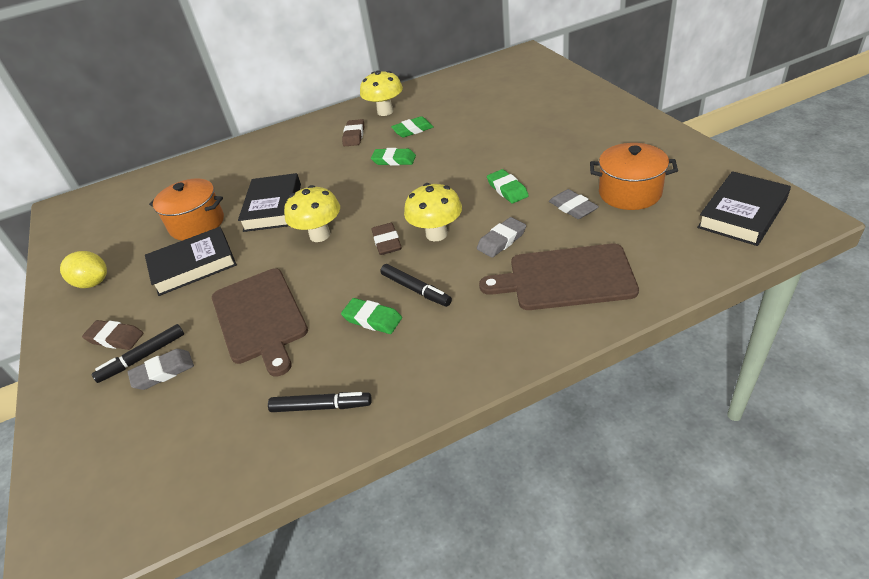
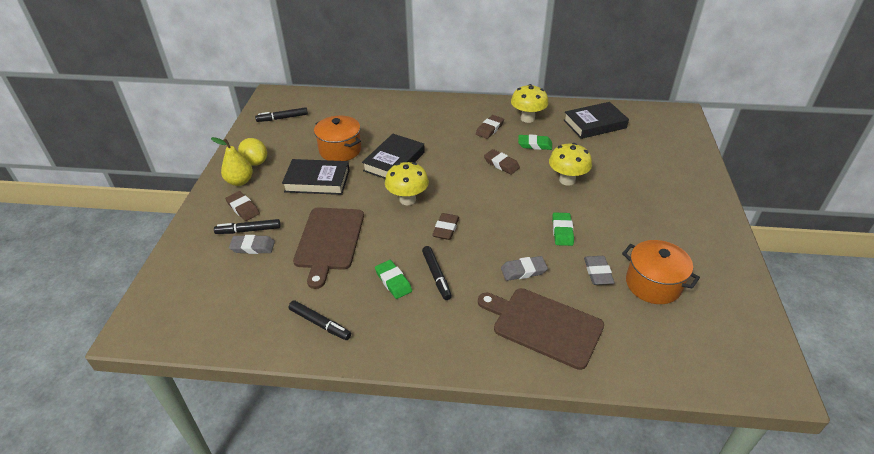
camera: 25 degrees right, 0 degrees up
(87, 312) = (240, 181): none -> yellow pear
(94, 224) = (282, 118): none -> black marker
(394, 160) = (501, 164): green eraser -> brown eraser
(436, 234) = (483, 241): yellow mushroom -> yellow mushroom (567, 180)
(742, 214) = (728, 351): black book -> black book (594, 124)

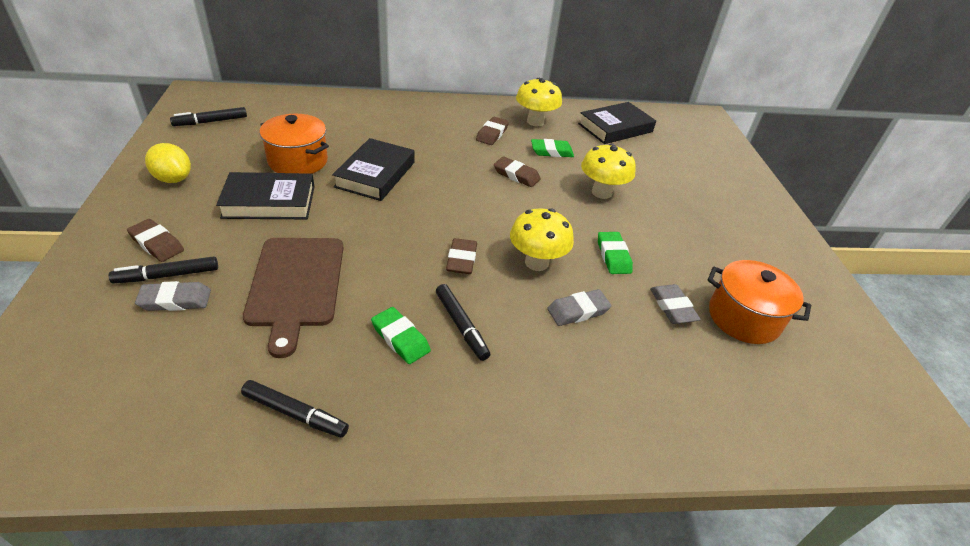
camera: 15 degrees left, 0 degrees up
(240, 181) = (150, 206): yellow pear -> none
(407, 199) = (402, 223): yellow mushroom -> yellow mushroom (536, 262)
(543, 325) = (624, 386): brown cutting board -> none

